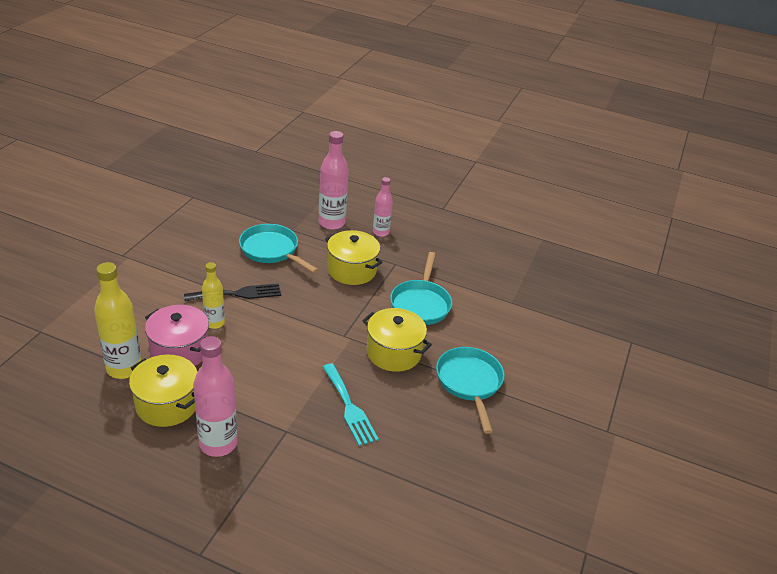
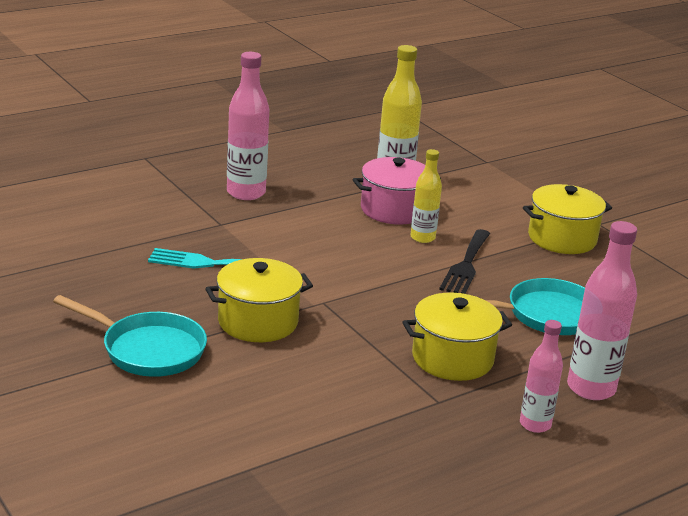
camera: 125 degrees right, 10 degrees down
(167, 404) = (323, 186): yellow pot -> yellow pot (562, 238)
(421, 304) = (327, 382): turquoise pan -> none

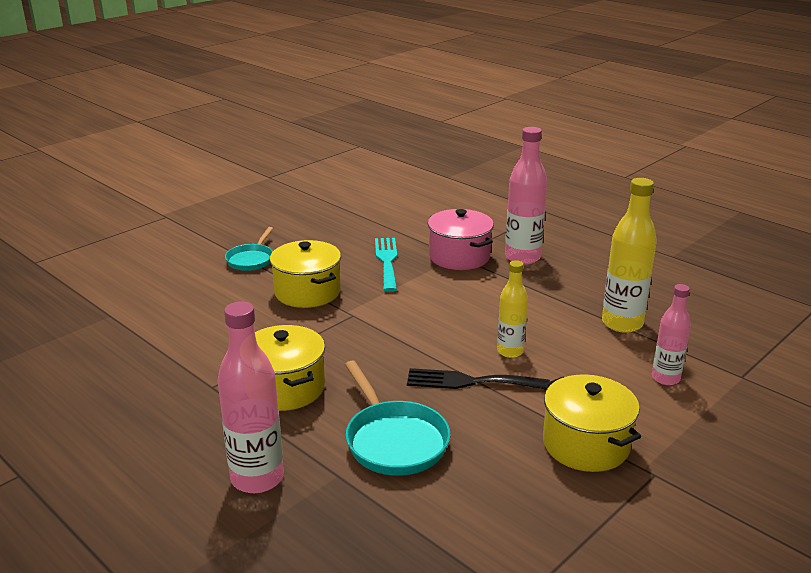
camera: 80 degrees right, 0 degrees up
(148, 350) = (251, 259): turquoise pan -> turquoise pan, size x0.64
(393, 210) = (557, 330): pink pot -> pink pot (459, 257)
(535, 424) = (185, 443): pink bottle -> pink bottle (665, 378)

